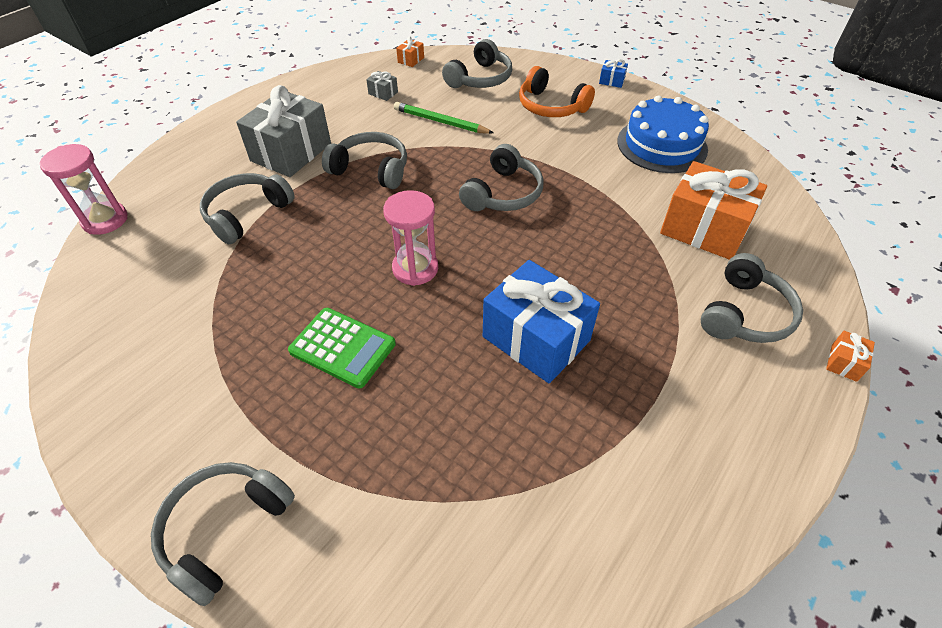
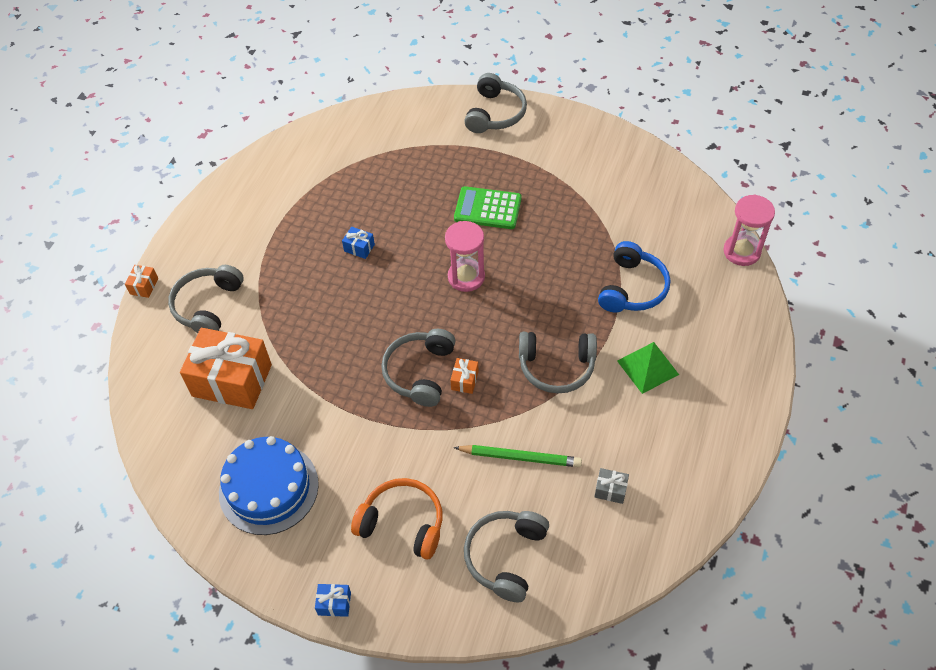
camera: 165 degrees right, 5 degrees up
(247, 214) = (632, 288): grey headphones -> blue headphones
(291, 152) = (648, 367): grey gift -> green pyramid
(411, 60) = (613, 573): orange gift -> orange gift (464, 380)
(536, 338) = (359, 248): blue gift -> blue gift, size x0.41

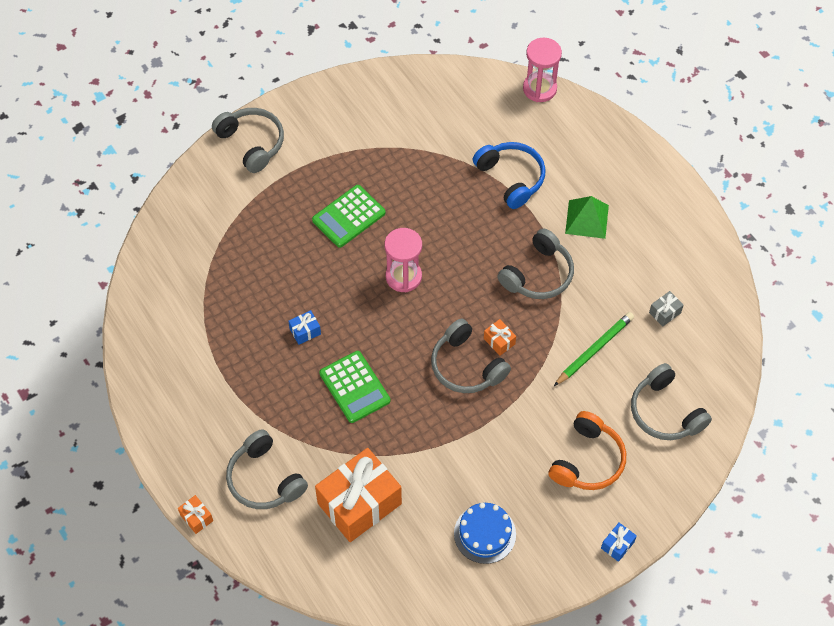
camera: 55 degrees left, 5 degrees up
(268, 488) = (485, 534): blue cake -> blue cake, size x0.66
(336, 310) = (354, 387): none -> green calculator
(402, 523) = (587, 460): orange headphones -> orange headphones turned 150 degrees clockwise

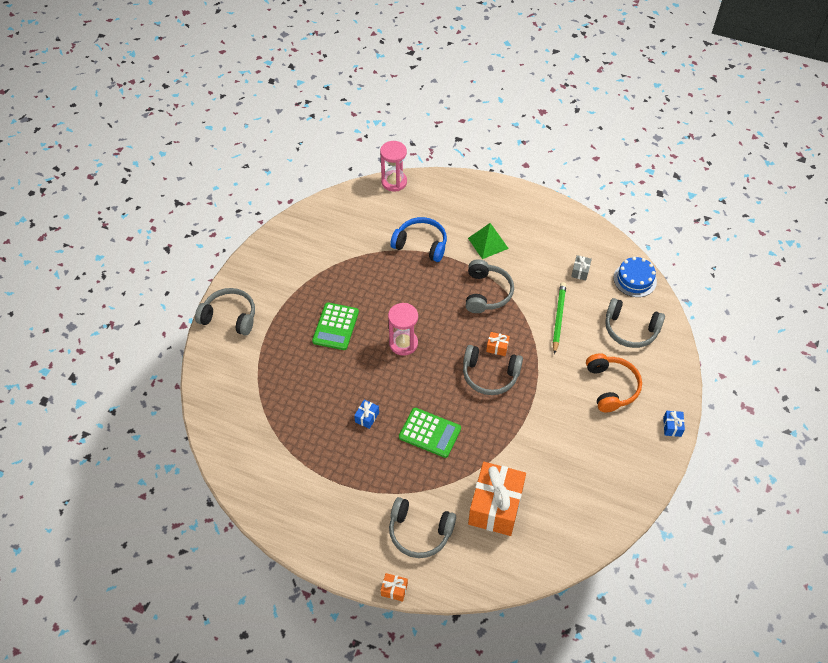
camera: 35 degrees left, 5 degrees down
(485, 534) = (589, 473): blue cake -> blue cake (635, 279)

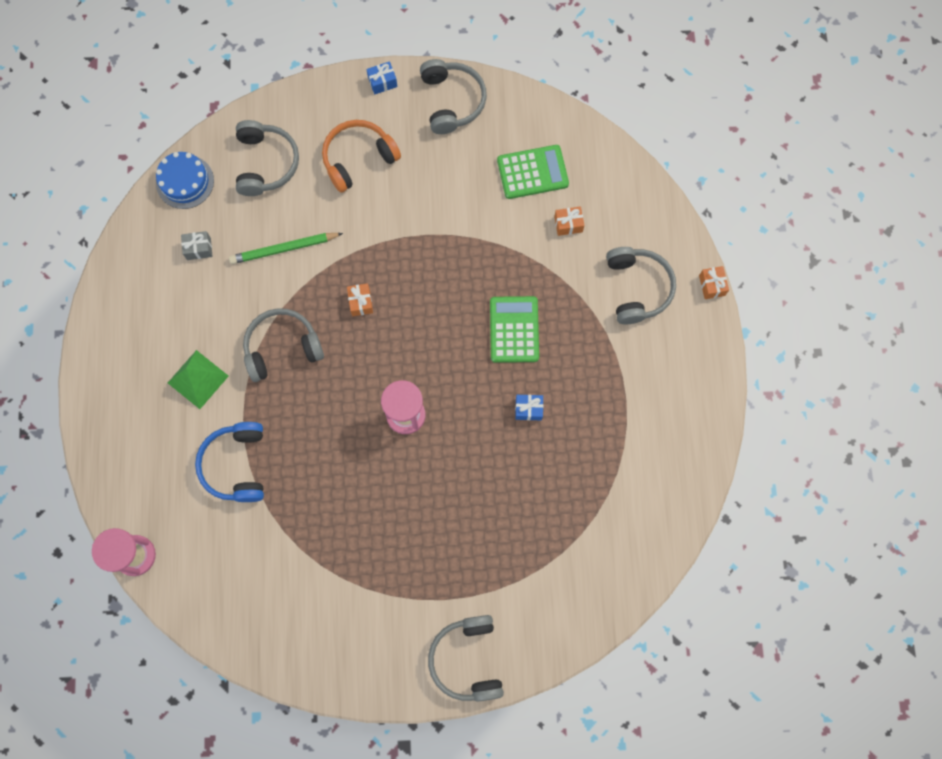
camera: 115 degrees left, 20 degrees up
(335, 326) = (419, 511): green calculator -> green calculator (532, 172)
(490, 375) = (404, 295): grey headphones -> grey headphones (452, 101)
(495, 506) = (568, 224): orange gift -> orange gift, size x0.41

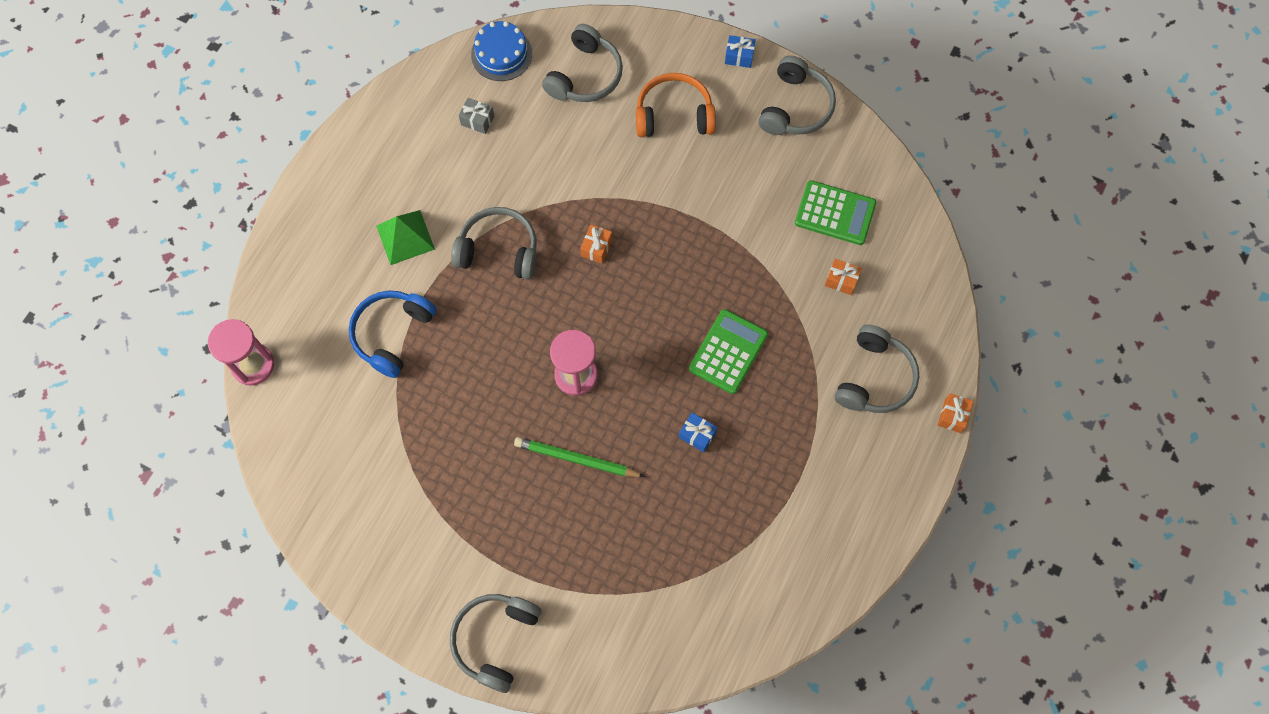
camera: 30 degrees right, 5 degrees down
(284, 249) = (555, 161): green pencil -> green pencil (576, 459)

